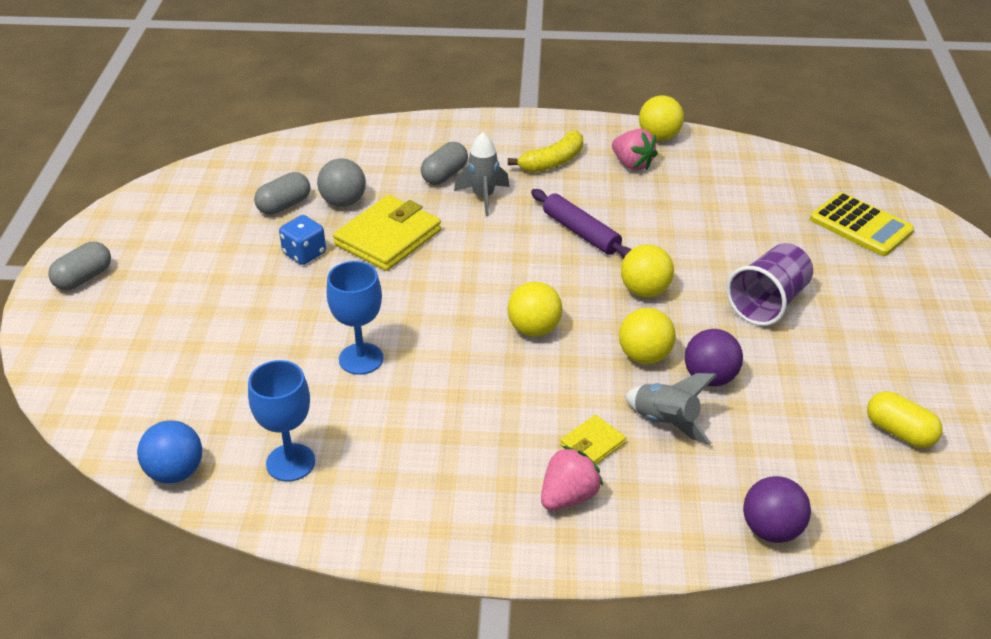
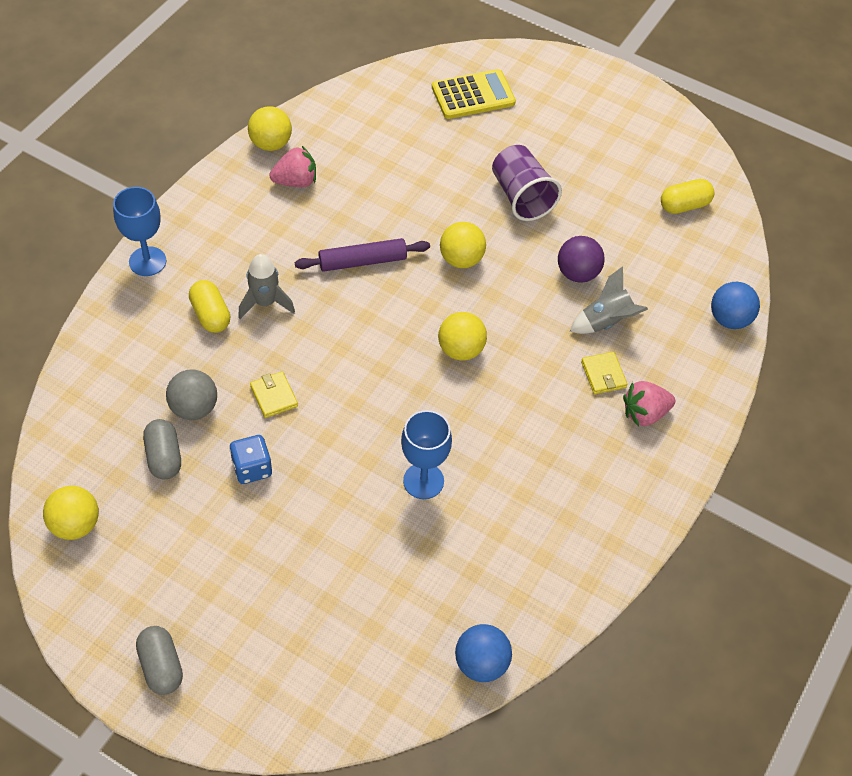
camera: 65 degrees left, 15 degrees up
(290, 462) = (516, 576): blue goblet -> blue goblet (147, 261)
(388, 238) = (274, 396): yellow wallet -> yellow wallet, size x0.50
(444, 175) = (211, 315): grey capsule -> yellow capsule
(552, 162) = (250, 231): yellow banana -> none
(568, 496) = (645, 413): pink strawberry -> pink strawberry turned 90 degrees counterclockwise
(644, 356) = (533, 298): yellow ball -> yellow ball (76, 525)
(771, 530) = (729, 319): purple ball -> blue ball

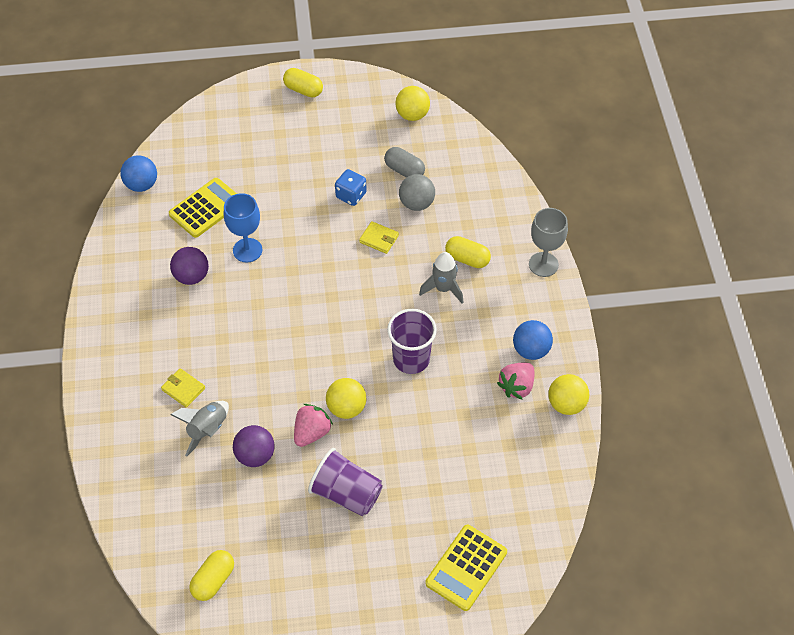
camera: 145 degrees right, 0 degrees up
(147, 261) = (543, 264): blue goblet -> grey goblet
(161, 666) = (303, 90): grey capsule -> yellow capsule
(362, 261) = (411, 359): purple rolling pin -> purple cup
(428, 570) = (206, 208): none -> yellow calculator
(461, 350) = (291, 342): yellow ball -> none
(508, 491) = (192, 276): none -> purple ball
(645, 413) = (137, 380): pink strawberry -> pink strawberry (312, 432)
(729, 319) = (117, 495): blue ball -> blue ball (531, 350)

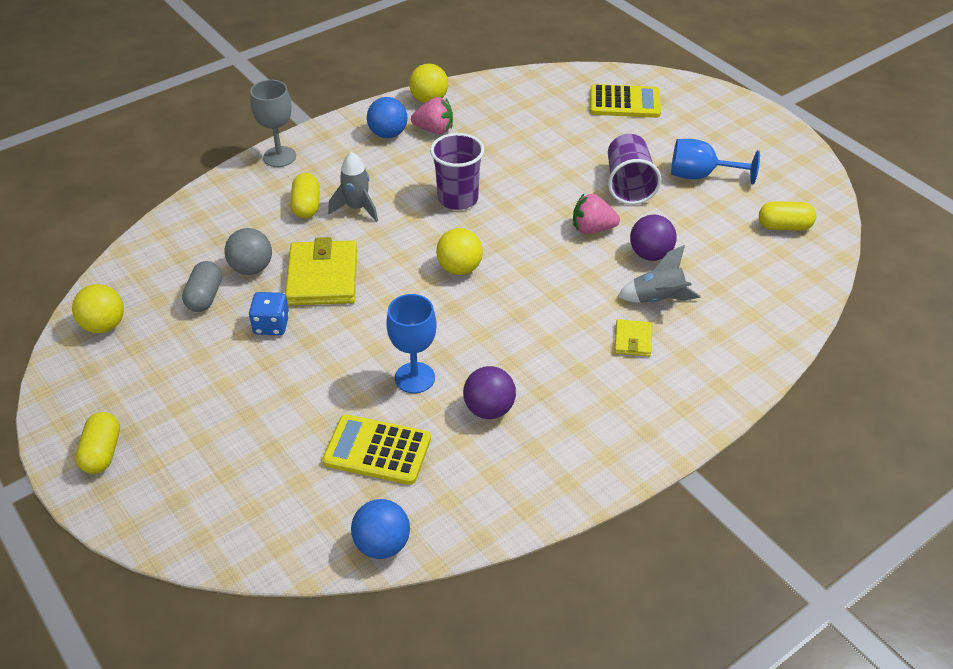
camera: 120 degrees left, 10 degrees down
(320, 560) = (700, 176): none -> blue goblet
(346, 408) = (546, 218): yellow ball -> yellow ball (459, 268)
(379, 239) = (322, 277): yellow wallet -> yellow wallet, size x2.00

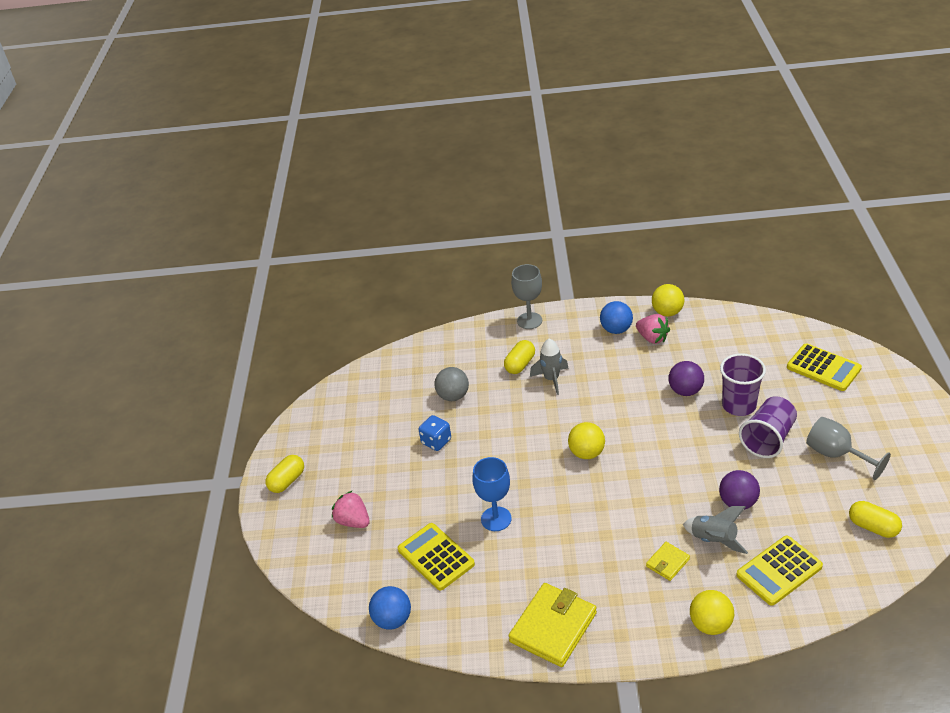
camera: 40 degrees right, 5 degrees down
(104, 325) = (343, 399): yellow ball -> yellow ball (710, 624)
(205, 297) = (412, 404): grey capsule -> none
(322, 277) = (492, 421): yellow wallet -> yellow wallet (553, 627)
(458, 199) = (627, 399): purple cup -> purple cup (739, 405)
(489, 409) = (526, 564): purple ball -> purple ball (685, 391)
(592, 229) = (709, 463): pink strawberry -> pink strawberry (353, 521)
(700, 176) = (836, 455): blue goblet -> grey goblet
(739, 301) = (779, 571): none -> yellow calculator

